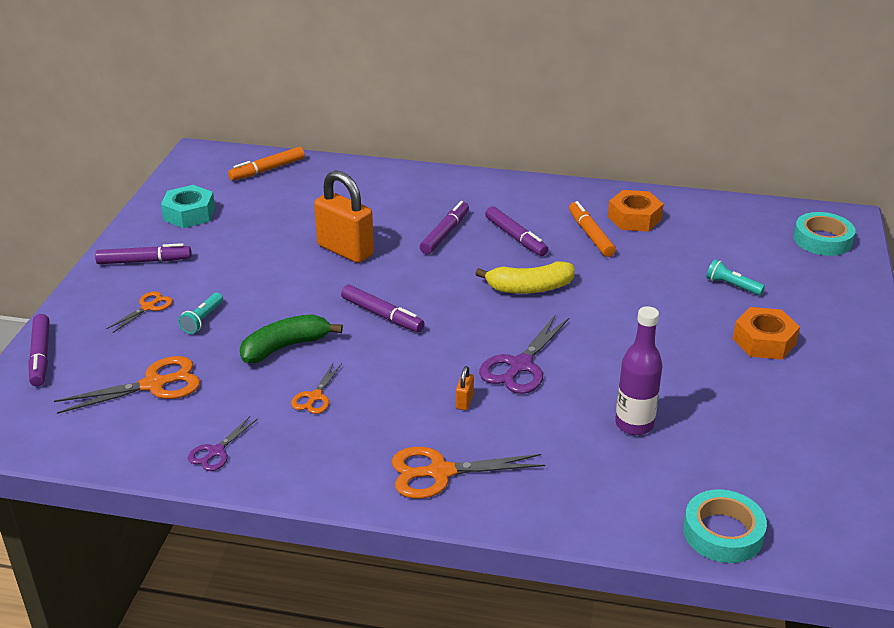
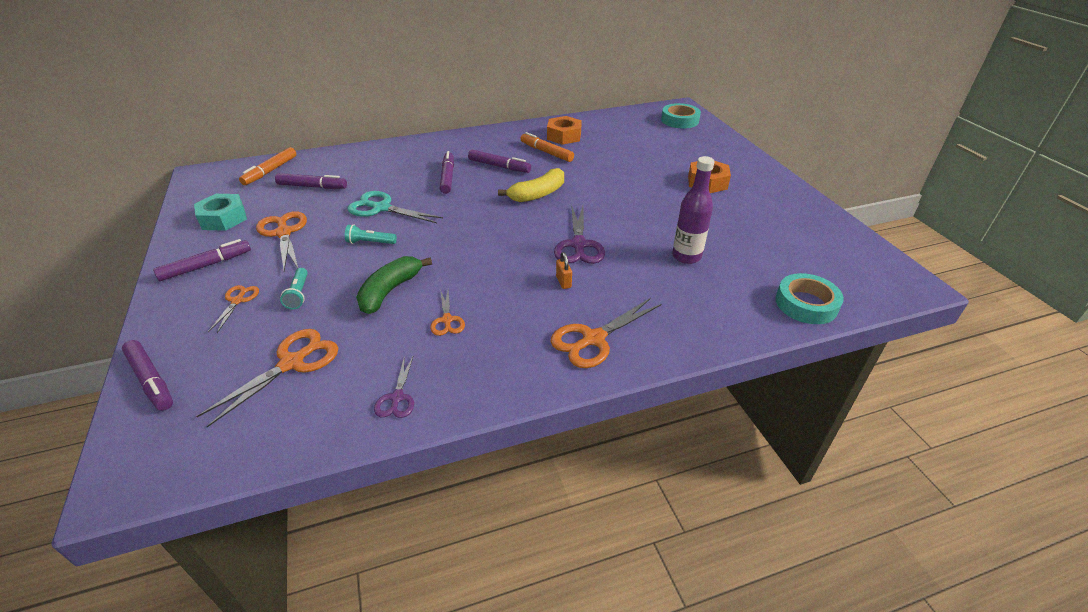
camera: 30 degrees left, 5 degrees up
(232, 248) = (284, 233): none -> orange scissors
(345, 250) = (381, 208): orange padlock -> turquoise scissors
(382, 315) = (449, 243): purple marker -> purple marker (312, 186)
(732, 286) = (658, 157): turquoise flashlight -> turquoise flashlight (370, 242)

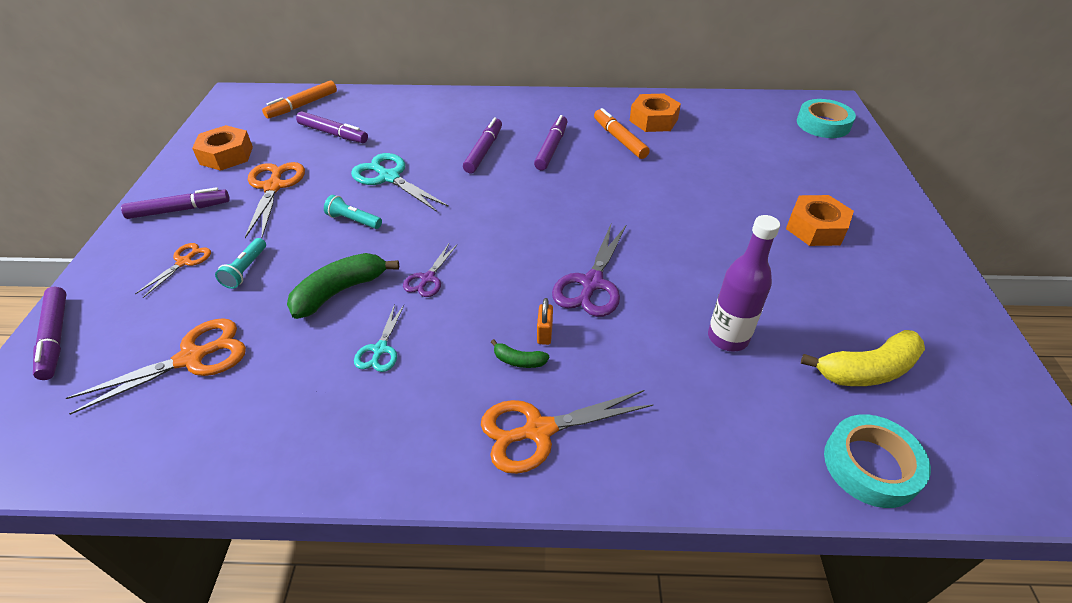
camera: 20 degrees right, 5 degrees up
(223, 218) = (226, 155): turquoise nut -> orange nut
(397, 398) = (270, 441): purple scissors -> purple scissors (428, 278)
(447, 320) = (380, 349): orange scissors -> turquoise scissors
(499, 166) = (551, 148): purple marker -> purple marker turned 120 degrees counterclockwise
(538, 194) = (578, 197): yellow banana -> yellow banana (867, 370)
(555, 302) = (519, 360): none -> green banana

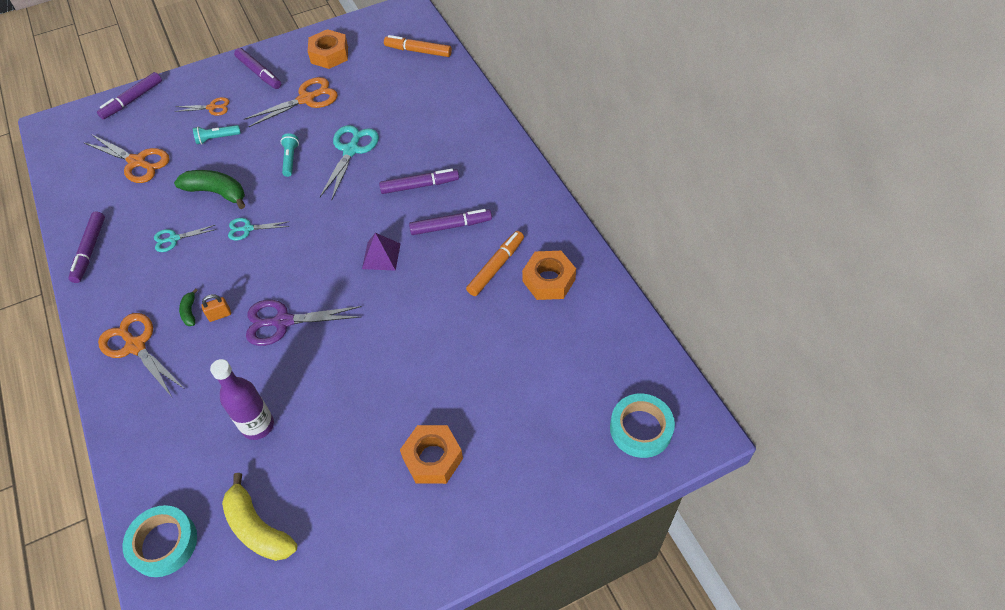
camera: 65 degrees right, 10 degrees up
(333, 133) = (390, 89): purple marker -> purple marker (90, 250)
(428, 278) = (248, 229): purple scissors -> turquoise scissors
(553, 195) = (381, 256): none -> purple pyramid

